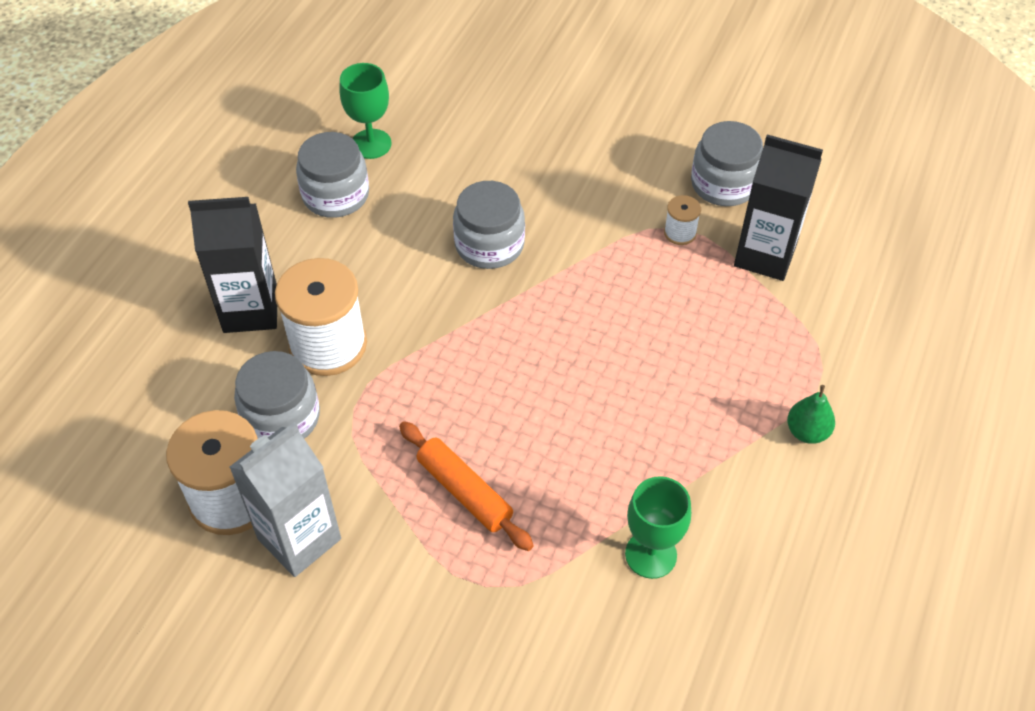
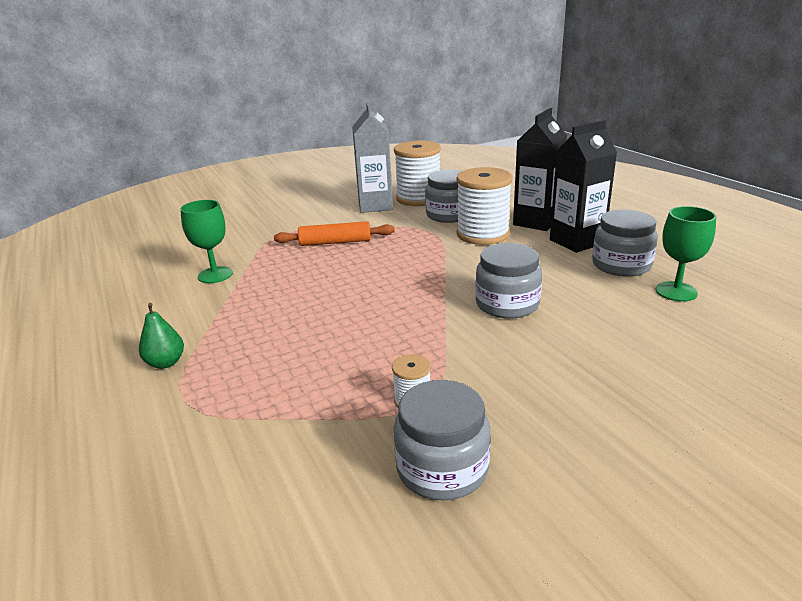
camera: 130 degrees right, 25 degrees down
(765, 255) = (322, 439): black carton -> black carton (576, 241)

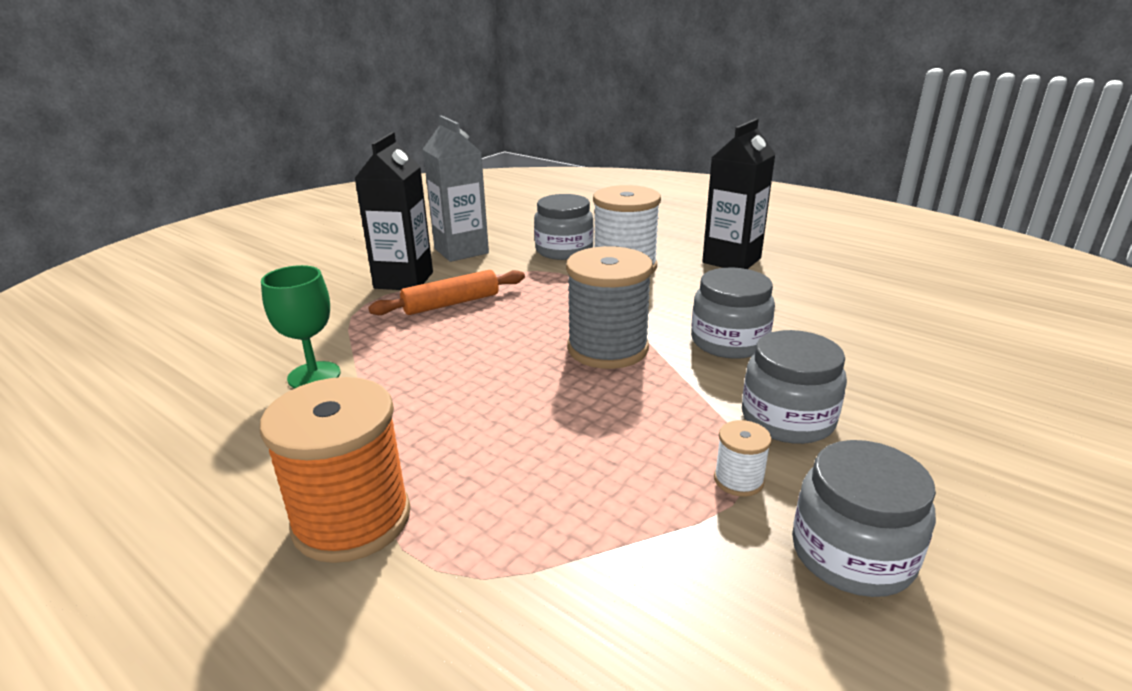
camera: 25 degrees left, 0 degrees up
(166, 363) = (352, 520): green pear -> orange spool
(411, 292) = (607, 348): none -> grey spool
(418, 198) = (508, 235): white spool -> none
(536, 222) = (669, 245): black carton -> black carton (404, 280)
(621, 265) = (799, 278): grey jar -> grey jar (787, 419)
(676, 291) = (875, 297): green goblet -> none

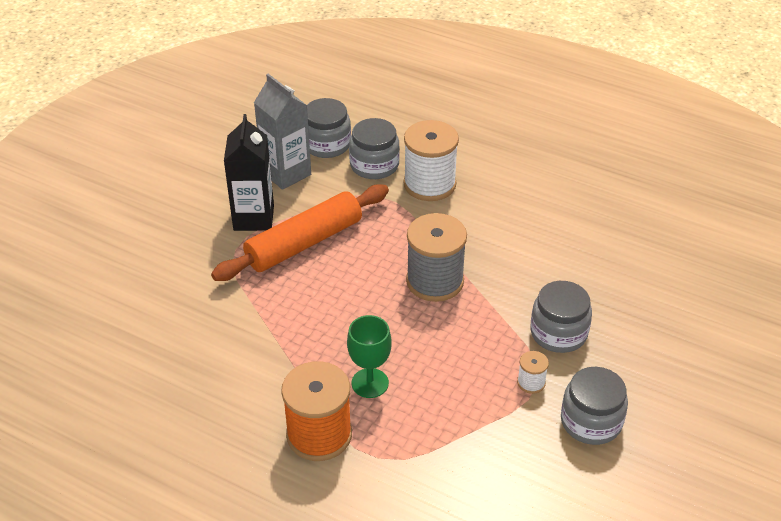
camera: 10 degrees left, 15 degrees up
(314, 376) = (237, 329): green goblet -> green goblet (370, 383)
(451, 303) = (304, 243): orange rolling pin -> orange rolling pin, size x1.65
(729, 341) = (518, 266): grey jar -> grey jar (326, 144)
(731, 260) = (514, 168): black carton -> none

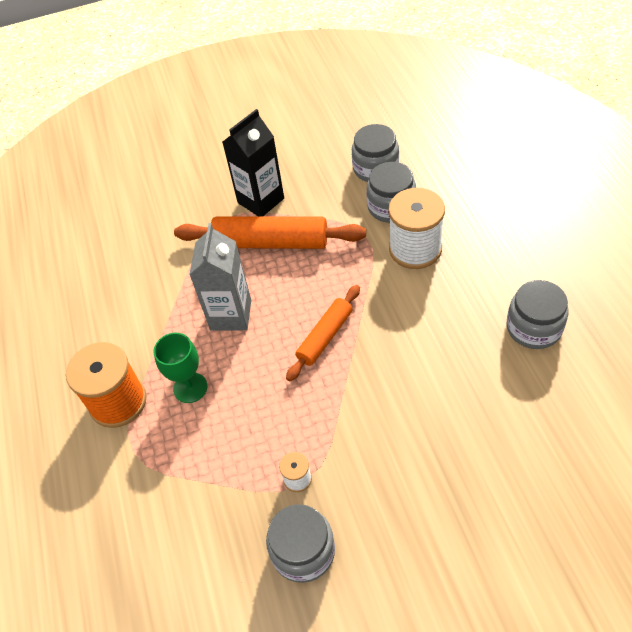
camera: 50 degrees right, 10 degrees up
(286, 173) = (321, 176): grey carton -> grey carton (231, 315)
(435, 281) = (325, 337): grey spool -> orange rolling pin
(558, 333) = (367, 453): grey jar -> grey jar (533, 328)

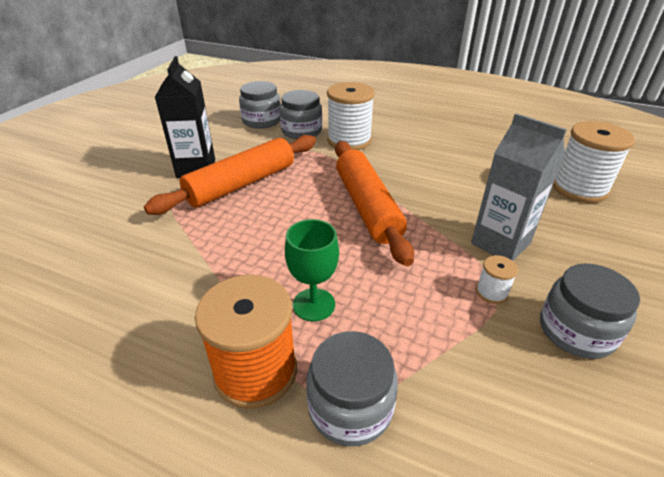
camera: 55 degrees left, 15 degrees down
(231, 315) = (274, 238): grey carton -> grey carton (500, 243)
(325, 337) = (367, 206): orange rolling pin -> orange rolling pin, size x1.65
(532, 469) = (579, 188): none -> white spool
(533, 328) = (467, 138): grey jar -> grey jar (350, 407)

